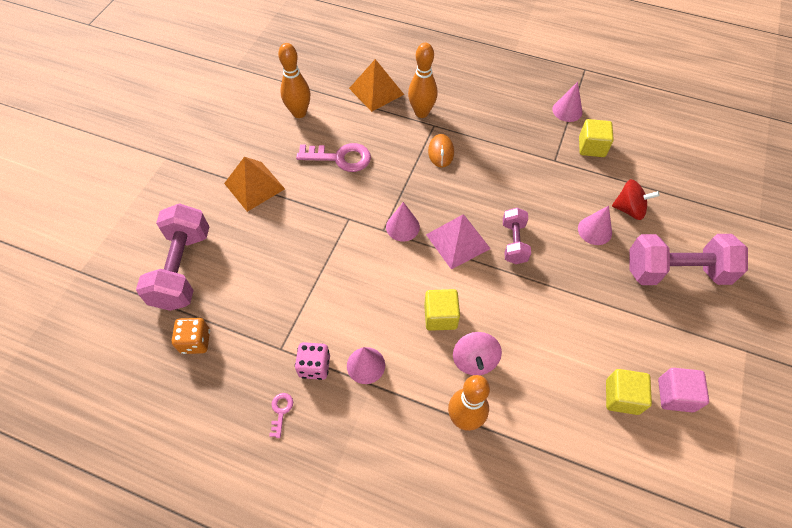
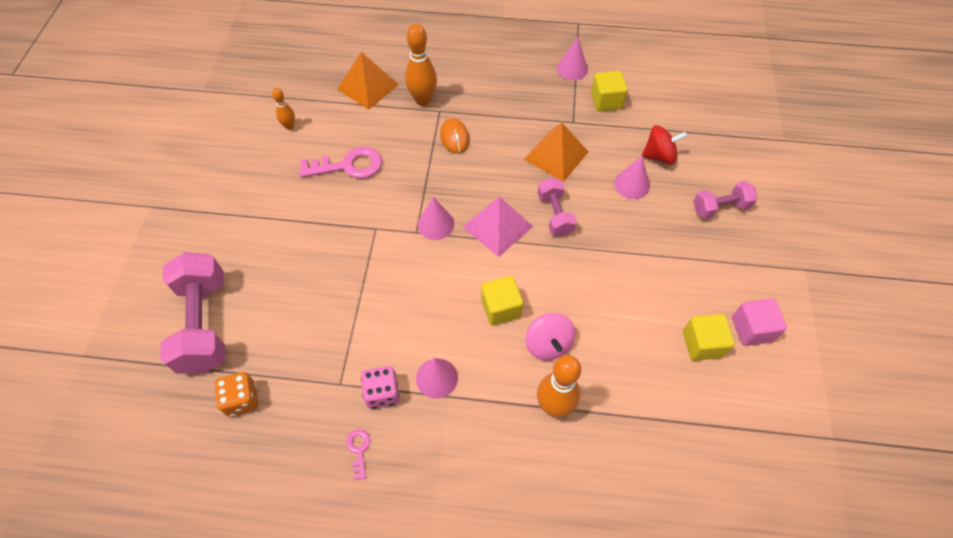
camera: 15 degrees left, 0 degrees up
(254, 186) = (261, 215): orange pyramid -> orange pyramid (556, 155)
(299, 113) = (289, 126): orange bowling pin -> orange bowling pin, size x0.55
(676, 271) = (720, 208): pink dumbbell -> pink dumbbell, size x0.55

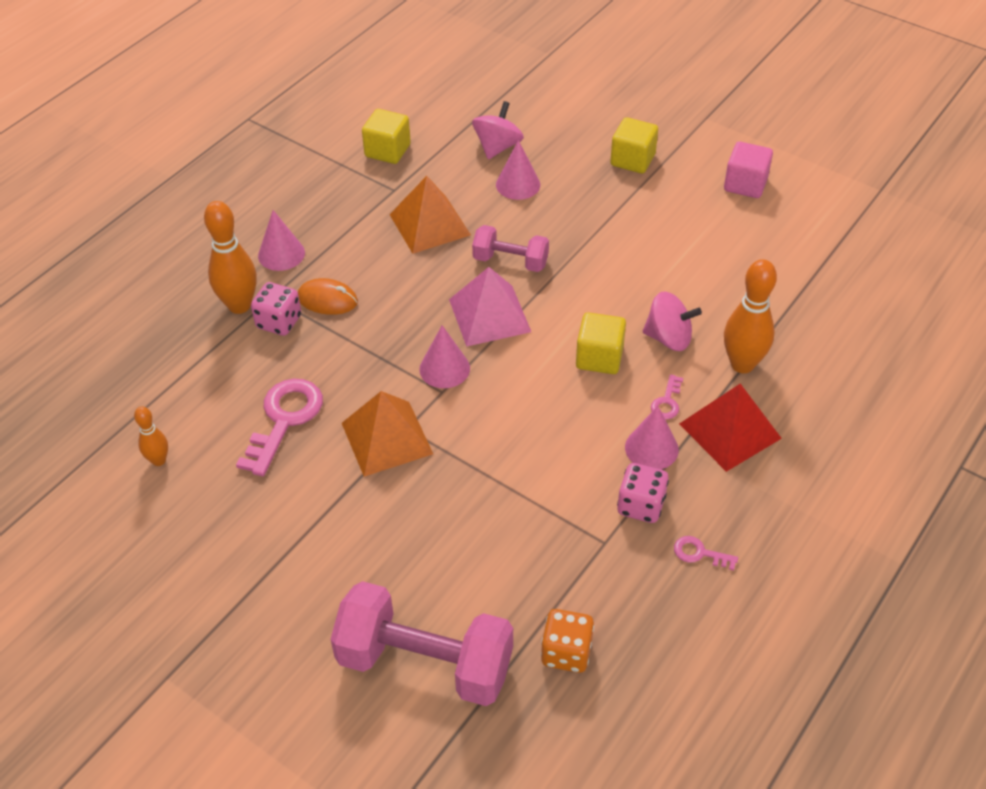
camera: 60 degrees left, 10 degrees down
(368, 87) = (164, 351): orange pyramid -> orange pyramid (386, 438)
(422, 124) = (279, 322): none -> pink dice
(482, 424) = (729, 431): none -> red pyramid
(485, 369) = (667, 402): none -> pink key
(572, 69) = (314, 155): pink cone -> pink cone (281, 254)
(659, 156) = (497, 147): red spinning top -> pink spinning top
(702, 344) = (740, 225): yellow cube -> yellow cube (632, 160)
(720, 208) = (596, 137): pink dumbbell -> none

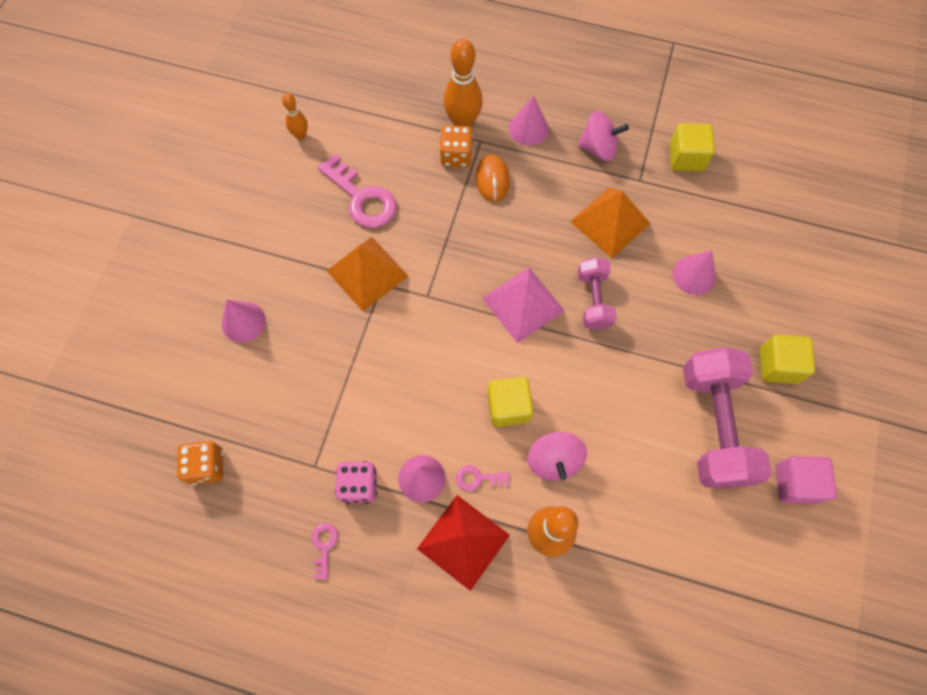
camera: 70 degrees right, 20 degrees up
(279, 322) = (456, 156): pink dice -> orange dice
(284, 420) = (362, 198): pink key -> pink key turned 45 degrees clockwise
(425, 663) = (176, 370): pink dumbbell -> pink dumbbell (714, 426)
(444, 368) = (451, 289): pink cone -> pink cone (243, 322)
(497, 147) = (736, 242): pink spinning top -> pink spinning top (598, 148)

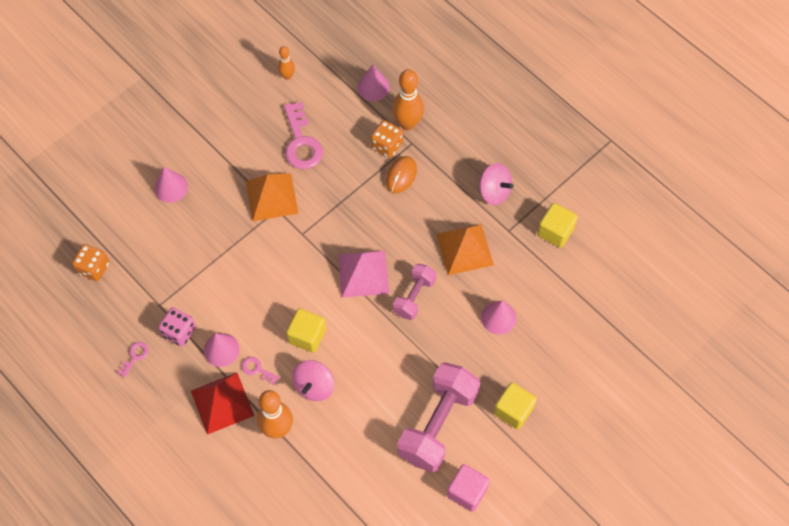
camera: 30 degrees right, 5 degrees down
(528, 128) = (452, 151): pink cone -> pink cone (373, 87)

